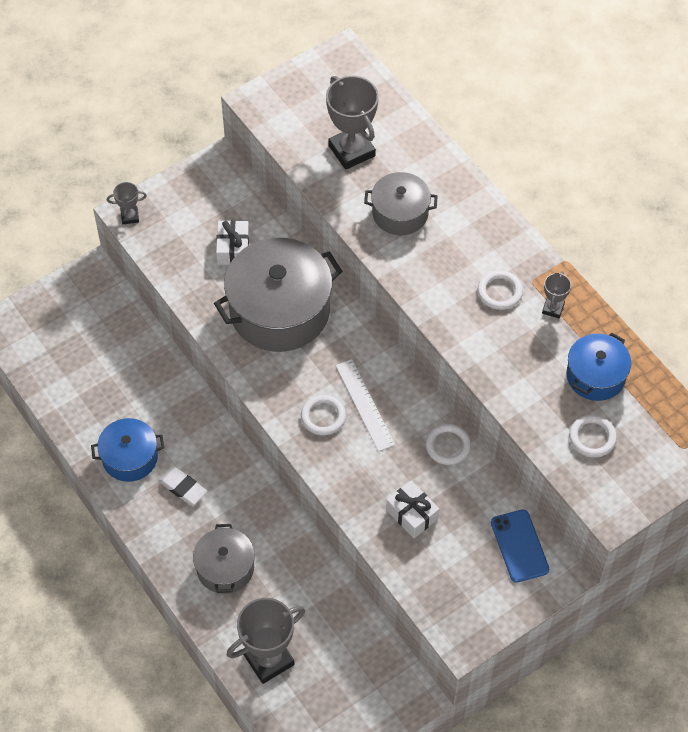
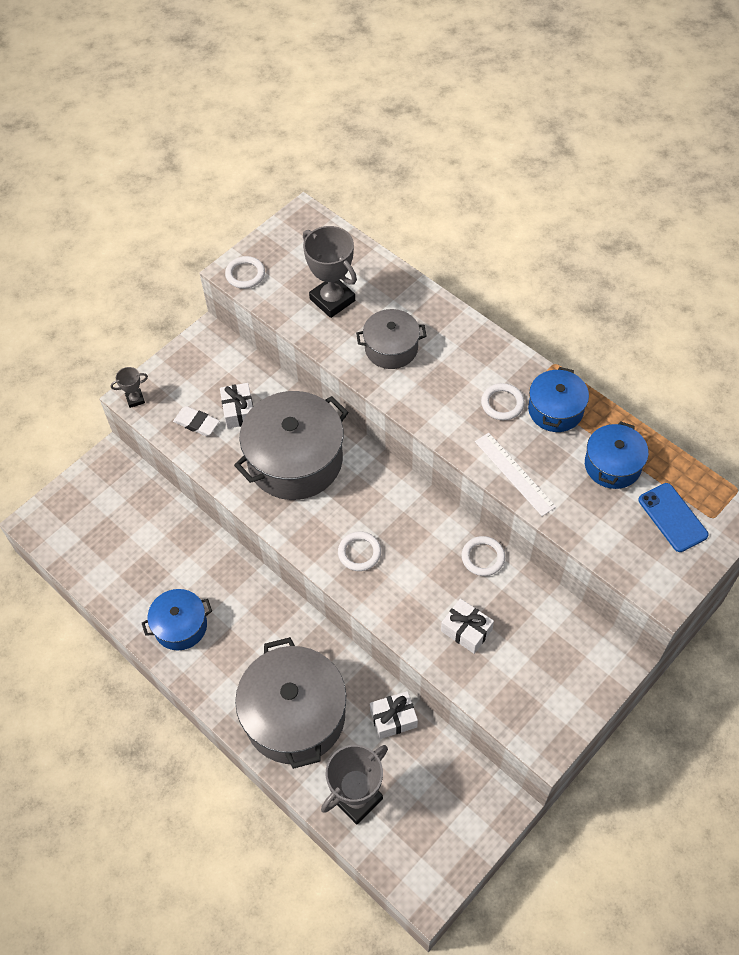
camera: 10 degrees left, 0 degrees up
(183, 488) = (237, 645): white eraser -> white eraser (196, 423)
(225, 568) = (294, 715): grey pot -> grey pot, size x1.81
(323, 591) = (393, 718): none -> white gift
(364, 405) = (395, 533): white ruler -> white ruler (514, 474)
(519, 546) = (575, 640): blue phone -> blue phone (672, 517)
(553, 308) = (555, 410): grey trophy -> blue pot
(592, 437) = (626, 524): white ring -> white ring (245, 274)

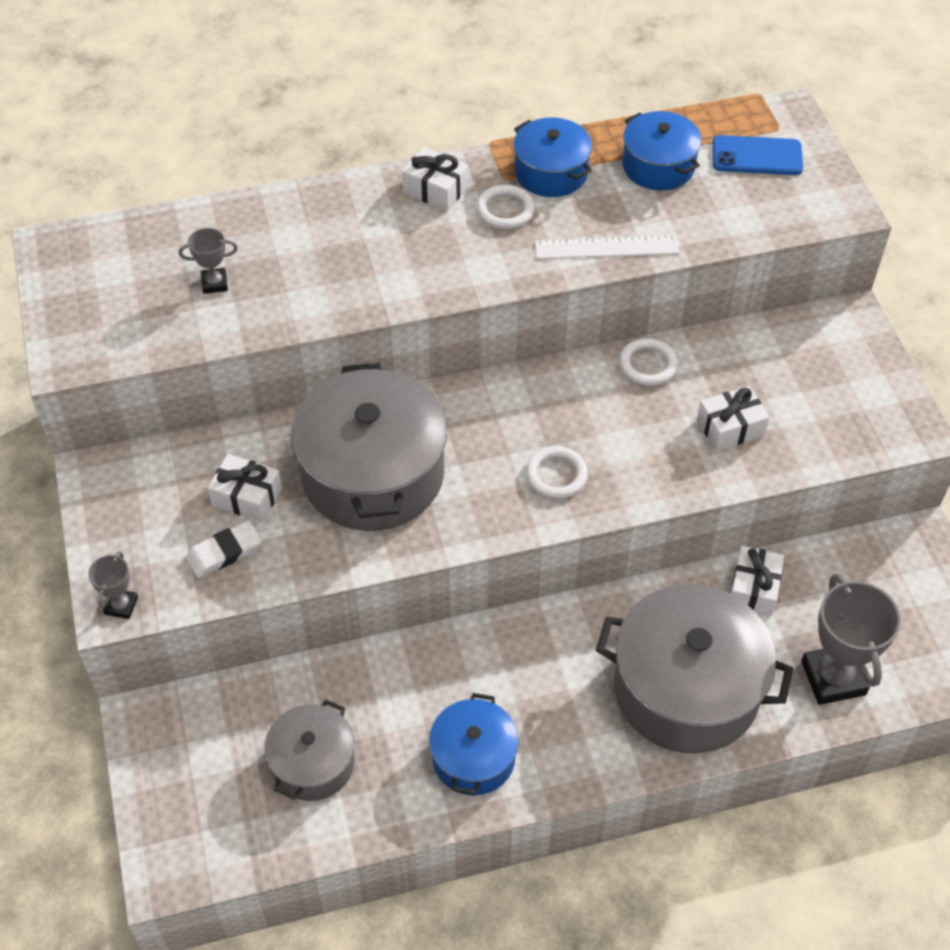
camera: 60 degrees left, 5 degrees down
(245, 274) = (86, 348): white ring -> none
(332, 300) = (214, 283): grey trophy -> grey trophy, size x0.49
(391, 348) = (340, 265): grey pot -> grey pot (313, 763)
(490, 359) = (435, 189): none -> white gift

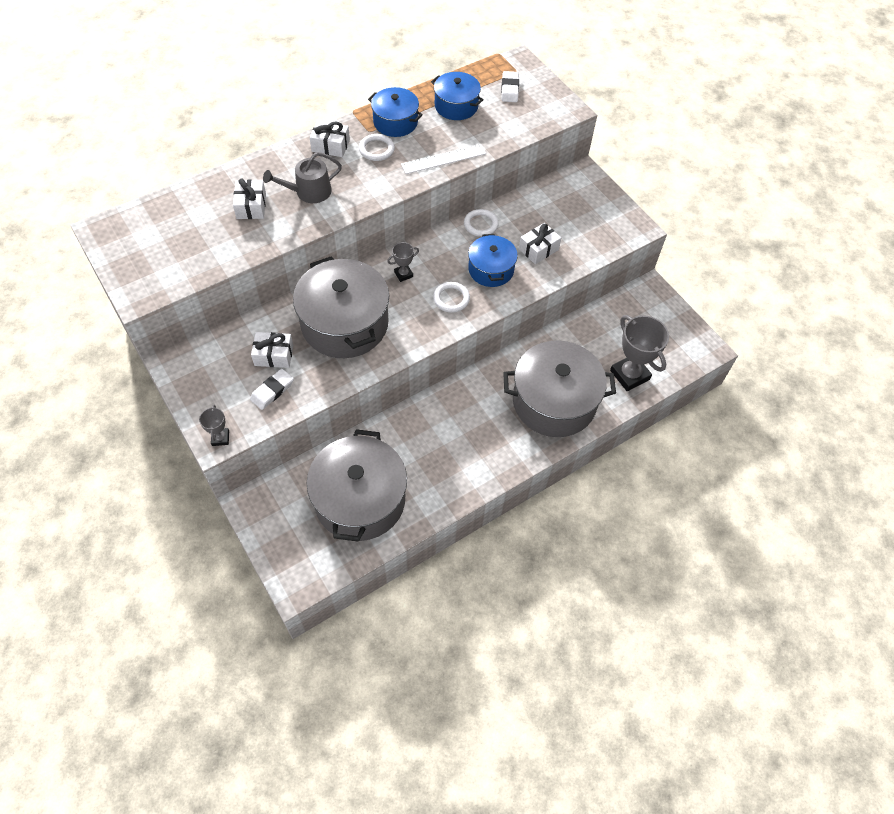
camera: 20 degrees left, 5 degrees up
(214, 283) = (215, 230): grey trophy -> grey trophy (403, 274)
(313, 763) = (360, 499): grey pot -> grey pot, size x1.81
(375, 255) = (308, 192): none -> grey watering can
(473, 758) = (450, 471): blue pot -> blue pot (491, 269)
(753, 588) = (571, 338): white gift -> white gift (251, 206)
(757, 156) = (509, 89): blue phone -> white eraser

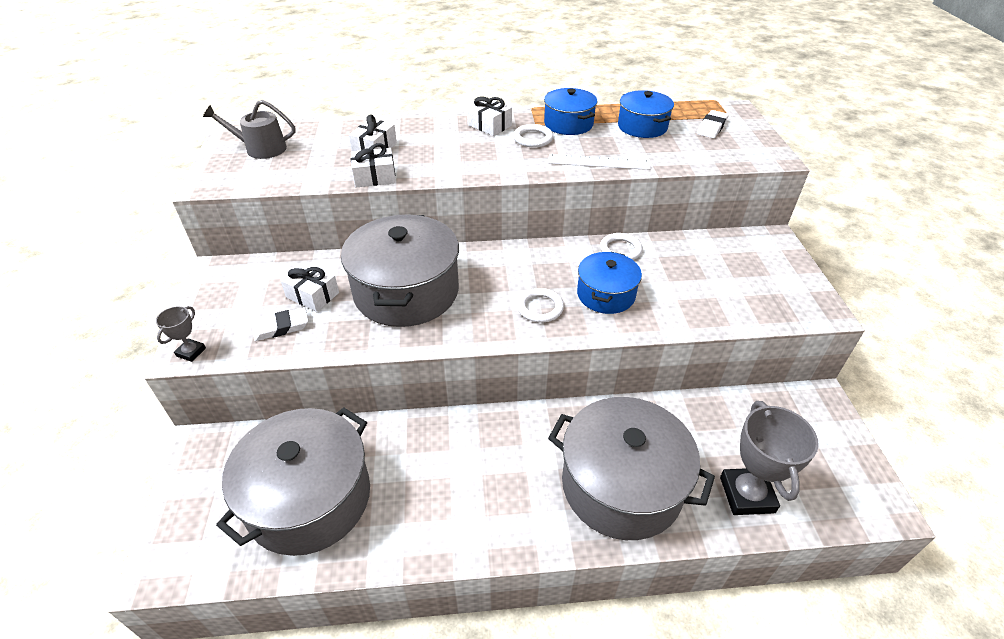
camera: 30 degrees right, 15 degrees down
(308, 192) = (438, 152): grey watering can -> grey watering can (261, 148)
(403, 274) = (503, 268): grey trophy -> none
(538, 249) = (677, 293): white gift -> white gift (375, 177)

